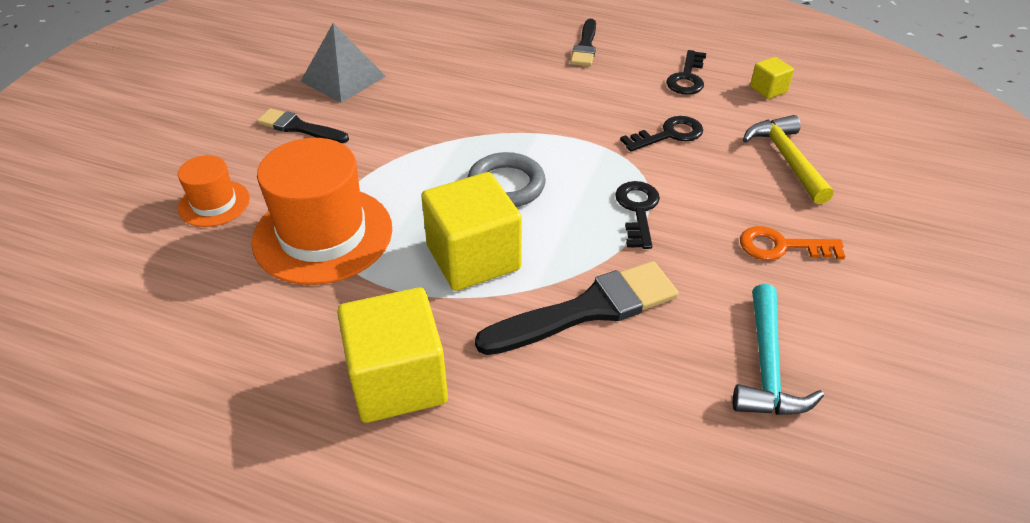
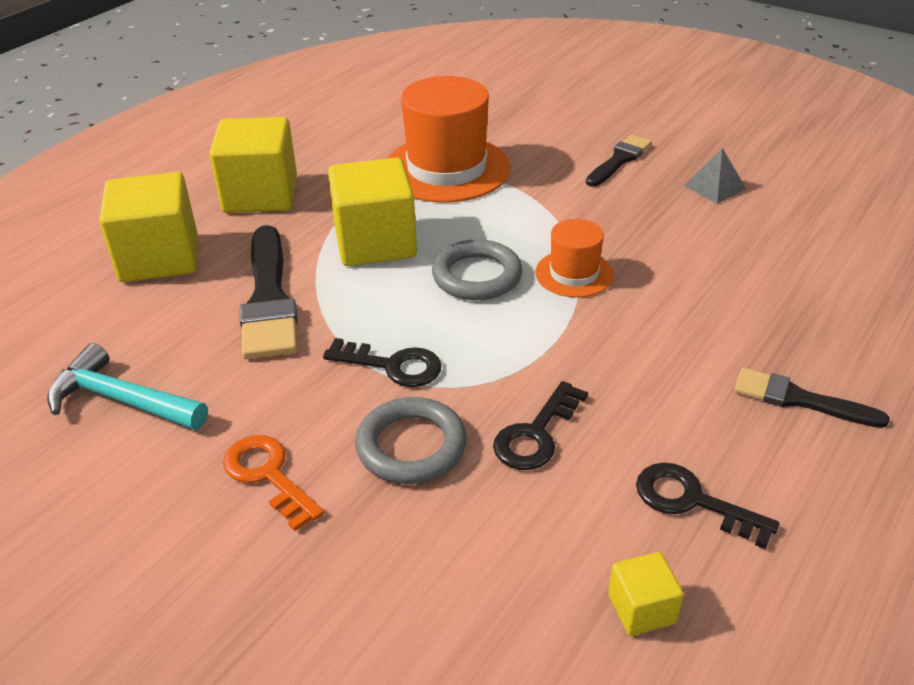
camera: 105 degrees right, 5 degrees down
(214, 203) = (511, 121): orange hat -> orange hat (574, 274)
(343, 79) = (714, 187): grey pyramid -> grey pyramid, size x0.61
(552, 432) = (159, 258): none -> yellow cube
(669, 134) = (536, 434): black key -> black key turned 45 degrees clockwise
(711, 185) = (411, 446): none -> grey ring
(781, 246) = (268, 475): orange key -> orange key turned 60 degrees counterclockwise
(787, 159) = (436, 554): yellow hammer -> none

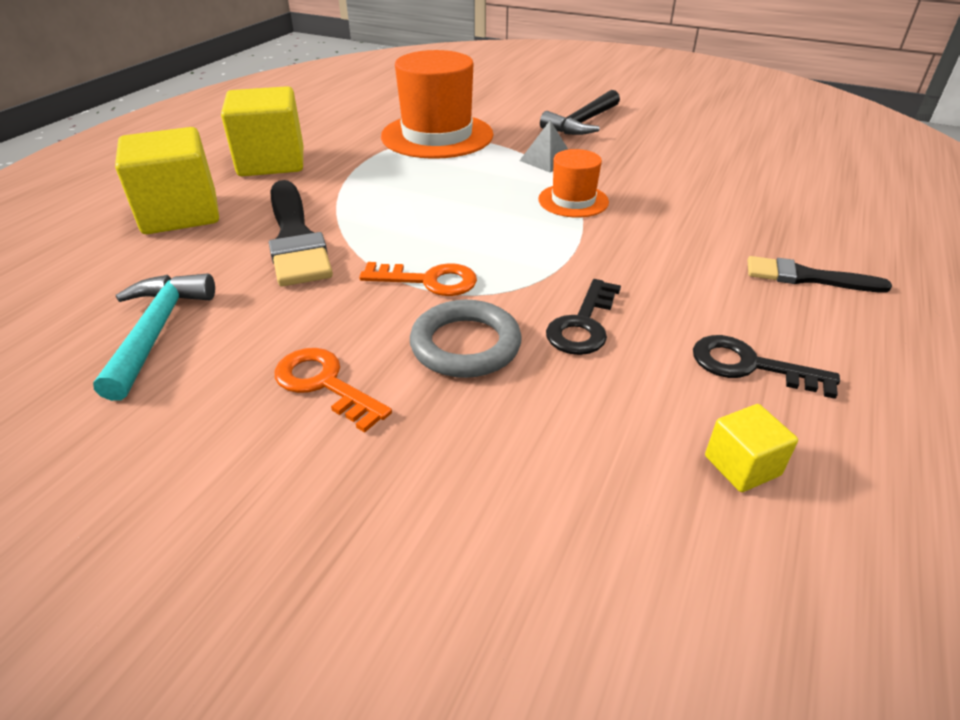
camera: 10 degrees left, 0 degrees up
(122, 400) = (157, 332): turquoise hammer -> turquoise hammer turned 75 degrees clockwise
(375, 243) = (387, 190): yellow cube -> none
(392, 365) = (428, 281): black key -> orange key
(477, 276) = (487, 208): grey ring -> none
(619, 160) = (582, 123): black brush -> black hammer
(714, 187) = (667, 136): grey pyramid -> grey pyramid (547, 160)

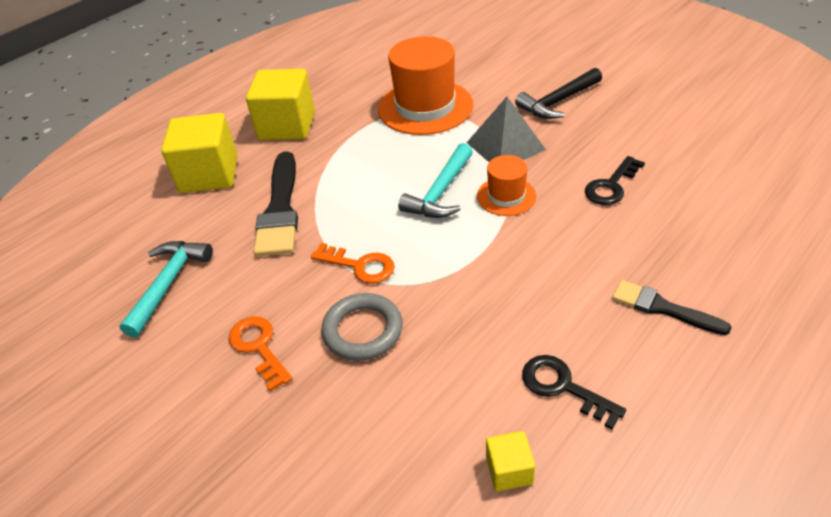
camera: 20 degrees right, 5 degrees up
(494, 204) = (440, 192): none -> turquoise hammer
(547, 160) = (505, 146): grey pyramid -> grey pyramid, size x1.65
(583, 324) = (455, 326): black key -> black key (611, 186)

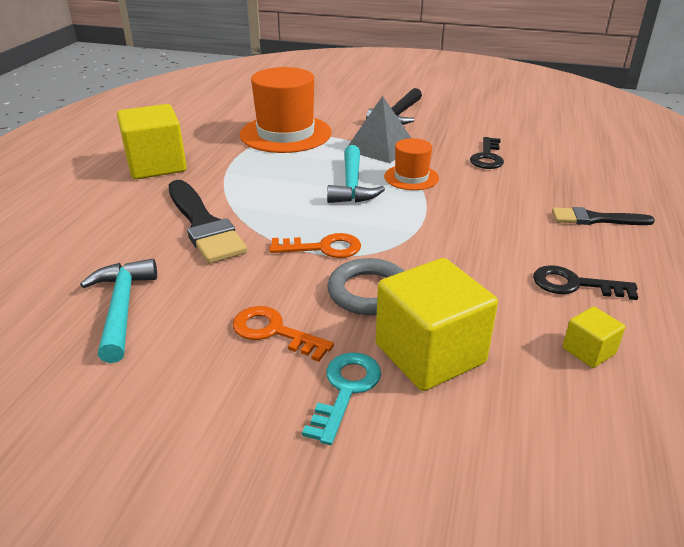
camera: 30 degrees left, 10 degrees down
(209, 174) = (97, 214): yellow cube -> yellow cube (430, 353)
(271, 428) = (345, 390): none -> turquoise key

